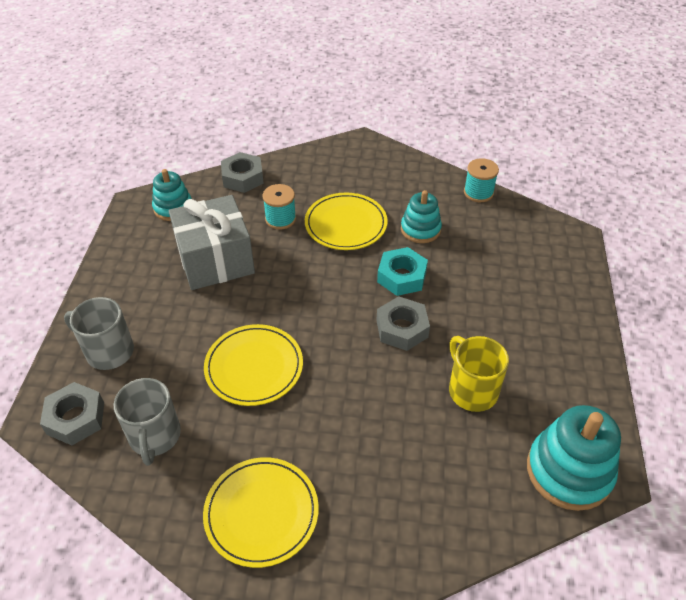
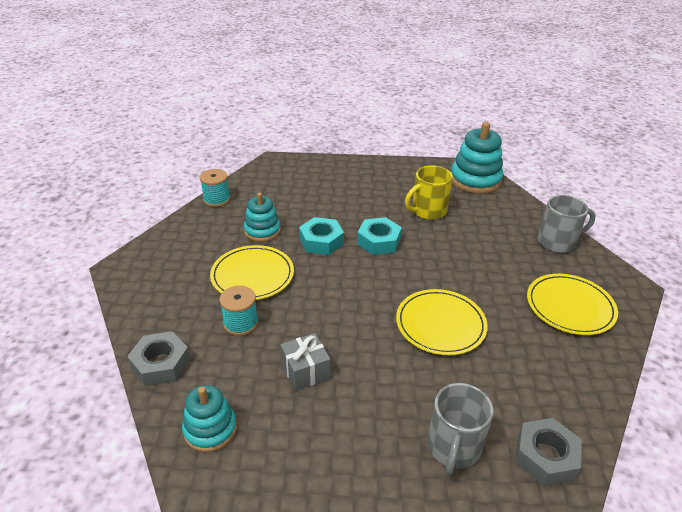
camera: 95 degrees left, 10 degrees down
(154, 436) = (537, 384): grey mug -> grey mug (557, 242)
(215, 260) = (305, 371): grey gift -> grey gift, size x0.52
(402, 328) = (379, 241): grey nut -> turquoise nut

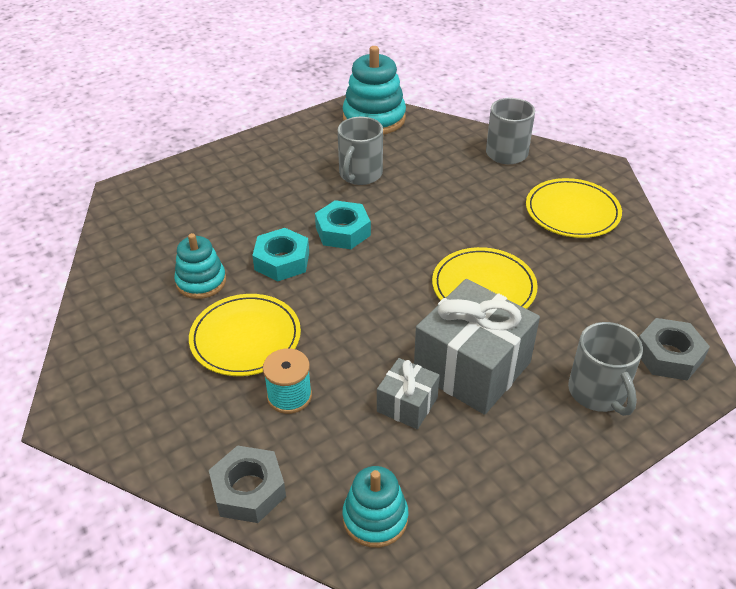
camera: 35 degrees left, 5 degrees up
(216, 199) = (100, 271): turquoise spool -> none
(374, 373) = (472, 367): none -> grey gift
(428, 211) = (360, 174): yellow mug -> grey mug

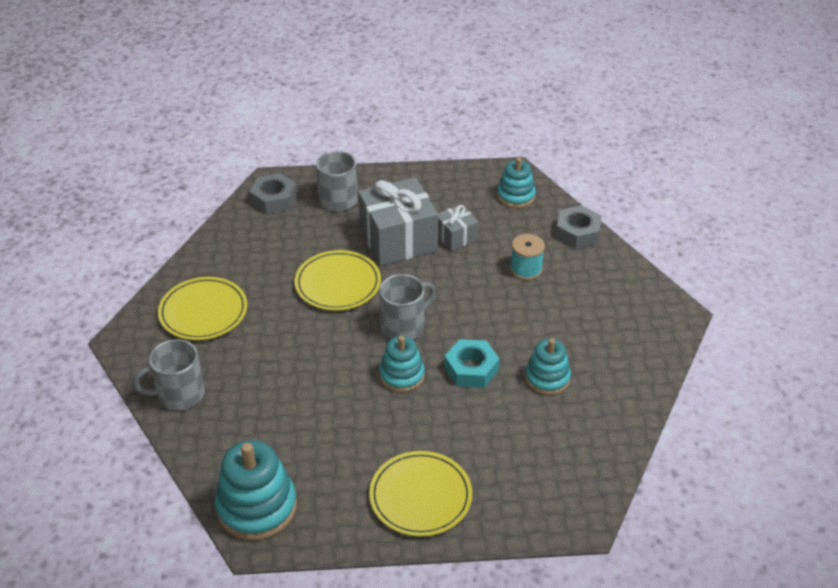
camera: 150 degrees left, 0 degrees up
(245, 338) = (534, 318): yellow plate -> yellow plate (420, 496)
(343, 231) = (402, 375): turquoise nut -> turquoise stacking toy
(360, 174) = (337, 432): grey mug -> grey mug (404, 326)

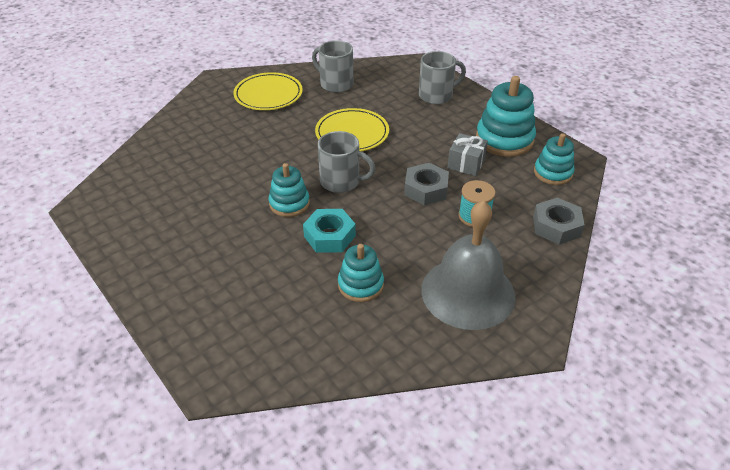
camera: 55 degrees right, 0 degrees up
(179, 394) = (187, 119): grey mug -> grey mug (335, 84)
(257, 507) = (111, 195): turquoise stacking toy -> turquoise stacking toy (504, 139)
(274, 199) = (403, 72): grey nut -> grey nut (426, 189)
(398, 239) = (428, 138): grey gift -> none
(420, 496) = (173, 269): yellow plate -> none
(606, 320) = (468, 292): none -> grey bell

